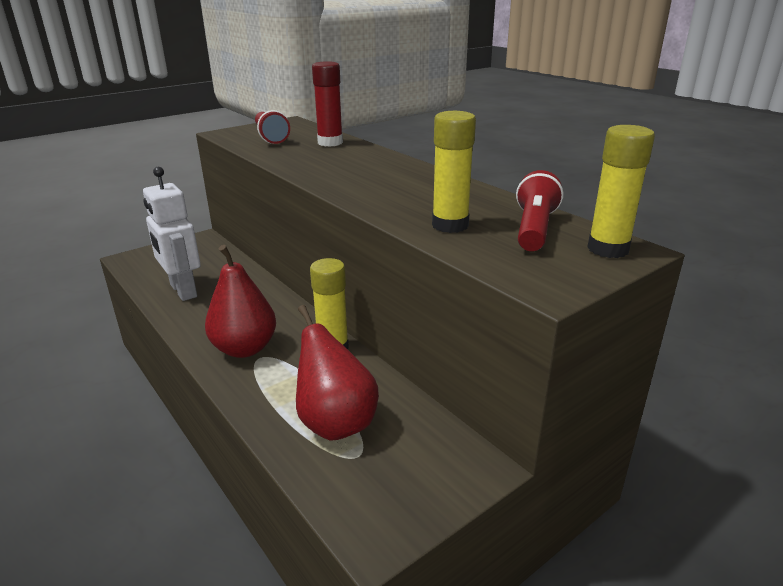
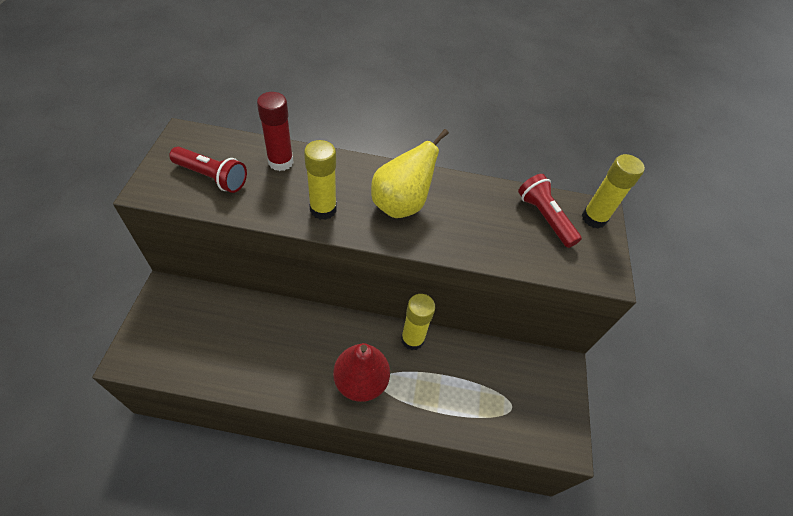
camera: 50 degrees left, 25 degrees up
(183, 291) = (238, 361): white robot -> none
(335, 422) = (479, 394): red pear -> none
(387, 181) = (401, 204): none -> yellow pear
(450, 225) = (502, 242): yellow glue stick -> yellow glue stick (323, 209)

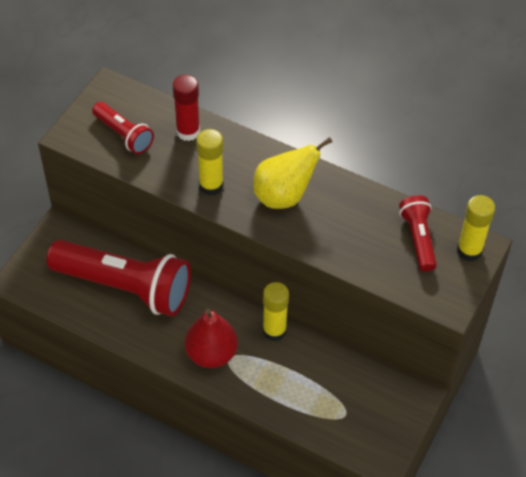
camera: 25 degrees right, 0 degrees up
(251, 334) = (125, 287): none -> red flashlight

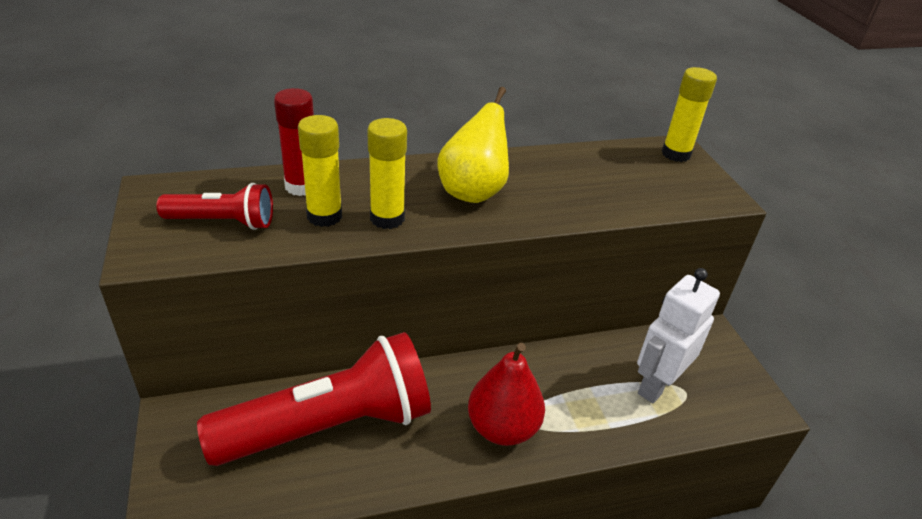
camera: 45 degrees left, 15 degrees down
(274, 331) = (534, 362): yellow glue stick -> yellow glue stick (324, 216)
(332, 397) = (656, 385): none -> white robot
(418, 239) = (629, 165): red flashlight -> none

